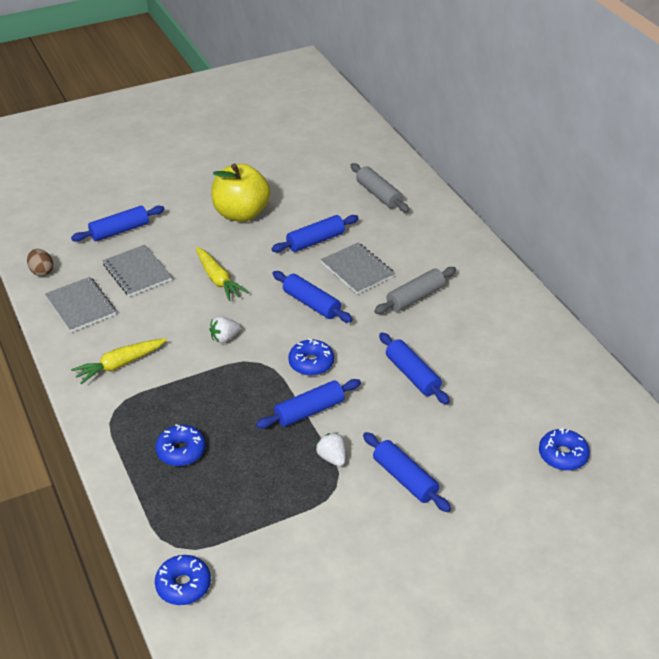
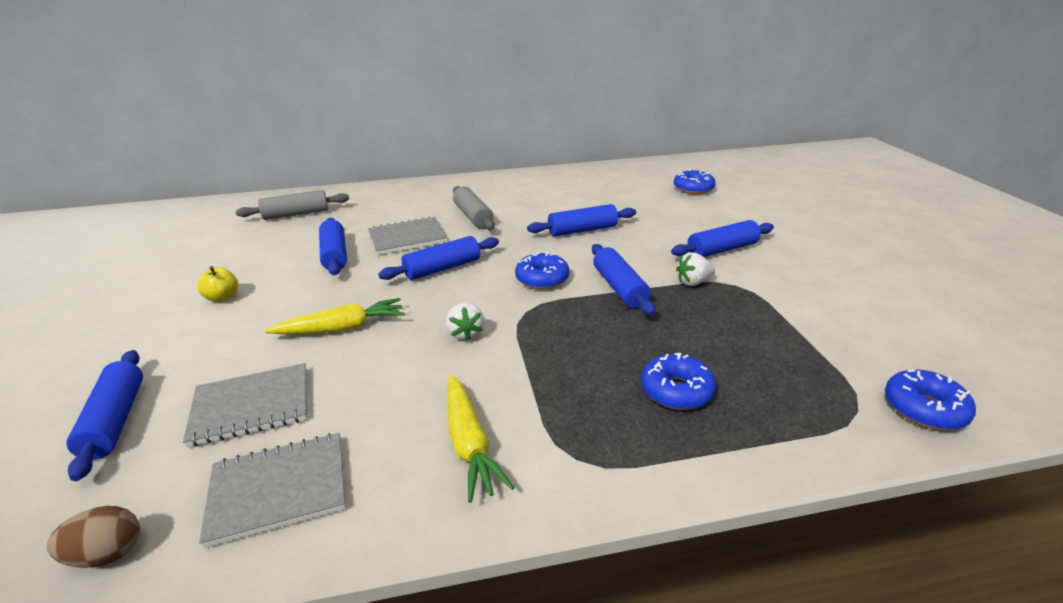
camera: 75 degrees left, 10 degrees down
(241, 213) = (223, 297): yellow apple -> yellow apple, size x0.43

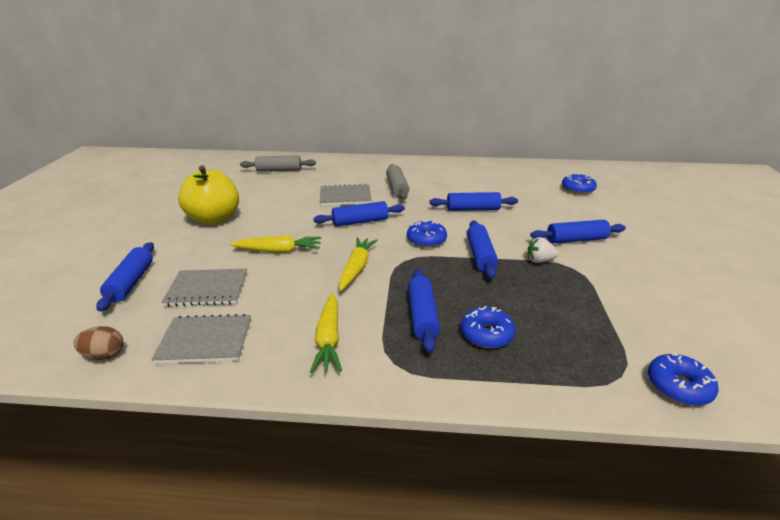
camera: 15 degrees right, 0 degrees up
(223, 297) = (214, 219): yellow apple -> yellow apple, size x2.34
(335, 255) = (293, 201): blue rolling pin -> blue rolling pin (422, 316)
(465, 333) = (356, 268): white strawberry -> yellow carrot

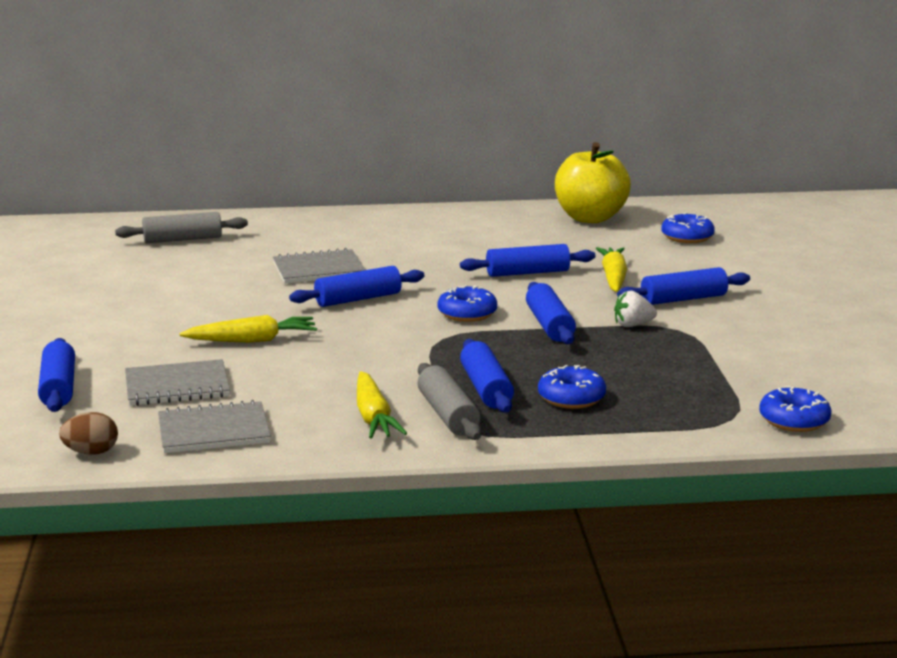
camera: 10 degrees left, 10 degrees down
(214, 219) = (122, 311): yellow apple -> yellow apple (590, 218)
(356, 268) = (377, 351): yellow carrot -> yellow carrot (613, 278)
(397, 188) = (398, 252): grey rolling pin -> grey rolling pin (448, 415)

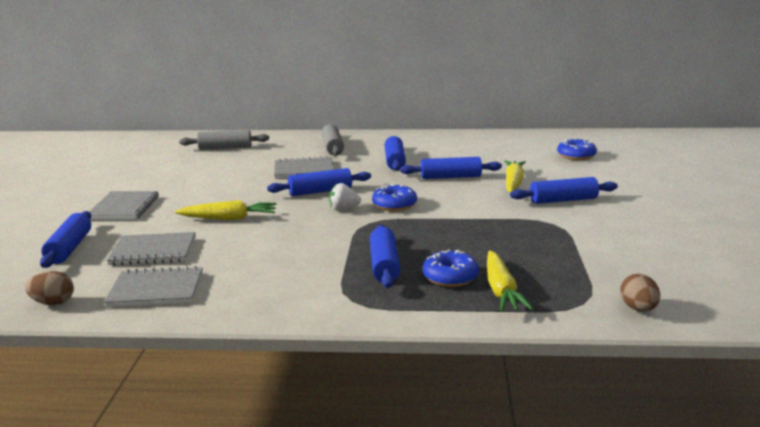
camera: 10 degrees right, 0 degrees up
(93, 332) = (124, 208): none -> grey notebook
(373, 417) = (285, 285): yellow carrot -> yellow carrot (501, 290)
(448, 415) = (344, 286): grey rolling pin -> grey rolling pin (333, 147)
(549, 325) = (453, 216): blue rolling pin -> blue rolling pin (394, 161)
(590, 218) = (508, 141): yellow apple -> none
(633, 325) = (518, 219): white strawberry -> white strawberry (343, 209)
(794, 420) = (638, 309): blue donut -> brown egg

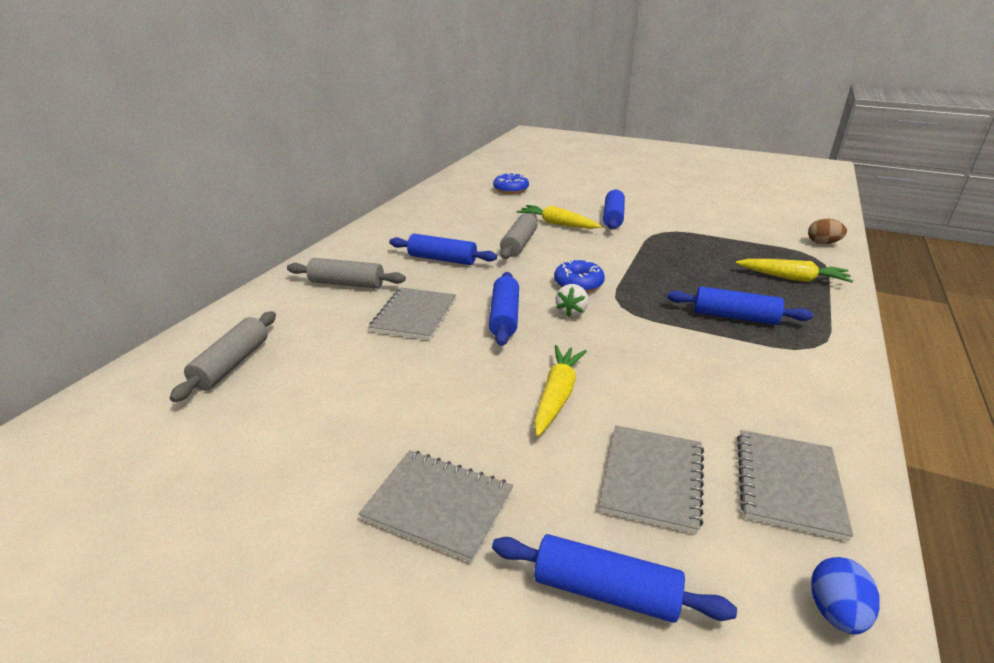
camera: 70 degrees left, 10 degrees up
(53, 303) = (835, 612): brown egg -> blue egg
(450, 177) = (519, 244): blue rolling pin -> grey rolling pin
(450, 277) = (765, 292): blue donut -> none

